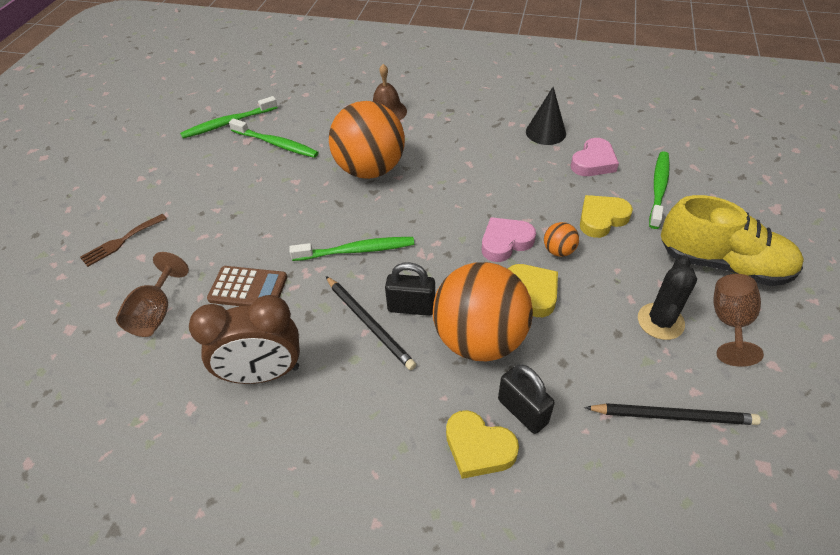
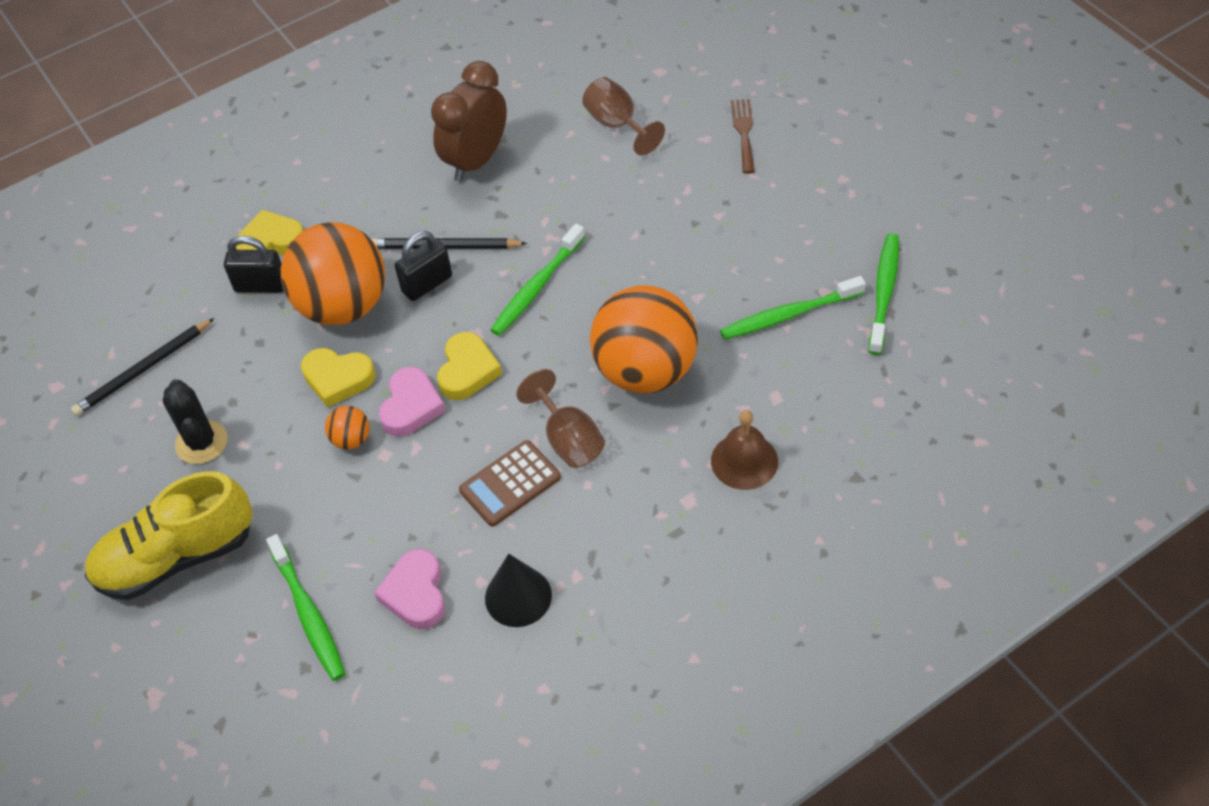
camera: 135 degrees right, 5 degrees up
(248, 288) = (578, 191): brown calculator -> brown calculator (510, 484)
(601, 219) = (340, 514): yellow heart -> yellow heart (467, 370)
(729, 322) = (138, 491): brown goblet -> brown goblet (568, 439)

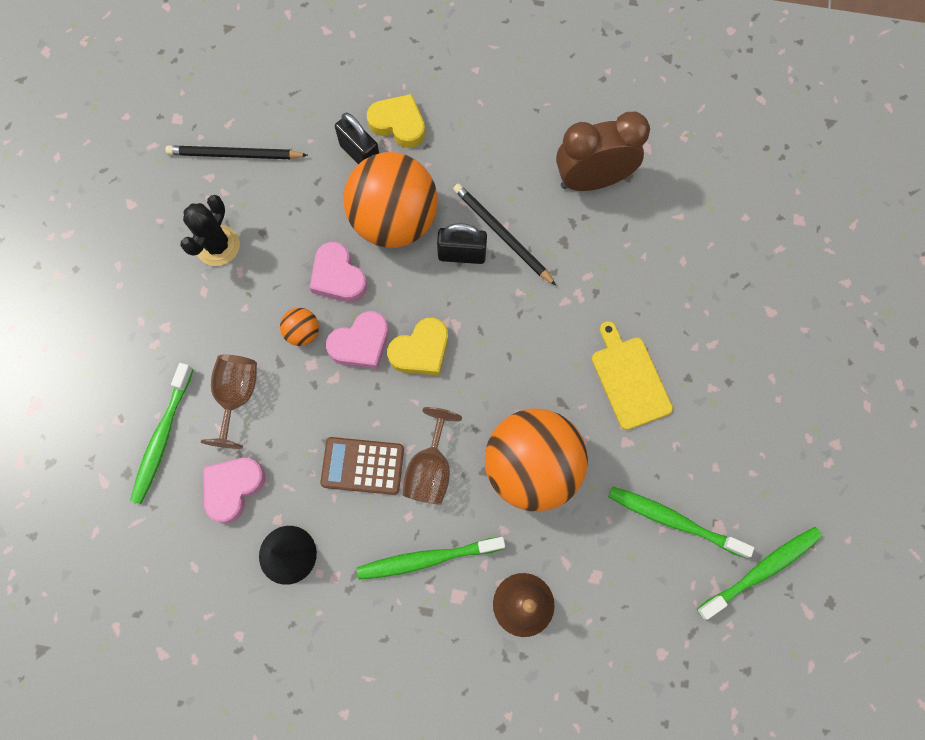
camera: 40 degrees right, 20 degrees up
(176, 557) = (130, 318): yellow shoe -> none
(338, 379) = (338, 276): yellow heart -> pink heart
(536, 287) = (528, 327): green toothbrush -> green toothbrush (427, 558)
(617, 125) = (720, 240): brown goblet -> brown goblet (237, 396)
(653, 258) = (629, 379): none -> yellow cutting board
(743, 132) = (805, 333): brown fork -> none

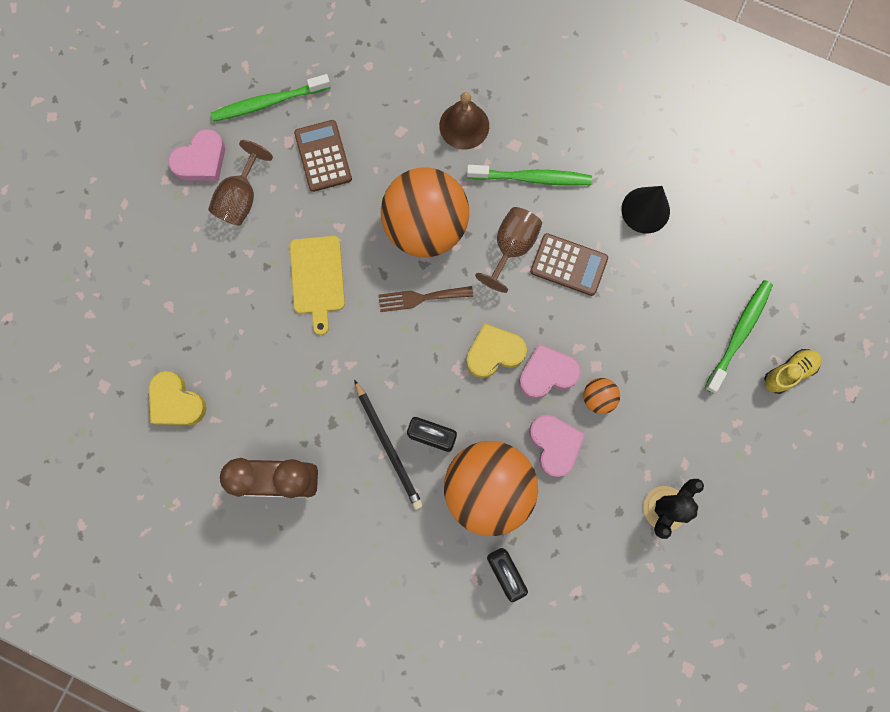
camera: 165 degrees left, 5 degrees up
(104, 410) = (789, 372): none -> yellow shoe
(233, 488) = (683, 275): pink heart -> pink heart (201, 160)
(234, 155) = (633, 607): black pencil -> none
(237, 396) = (668, 354): brown goblet -> brown goblet (241, 198)
(398, 124) = (458, 598): yellow heart -> yellow heart (176, 402)
(514, 387) = (420, 298): none -> brown fork
(673, 520) = (323, 156): green toothbrush -> brown calculator

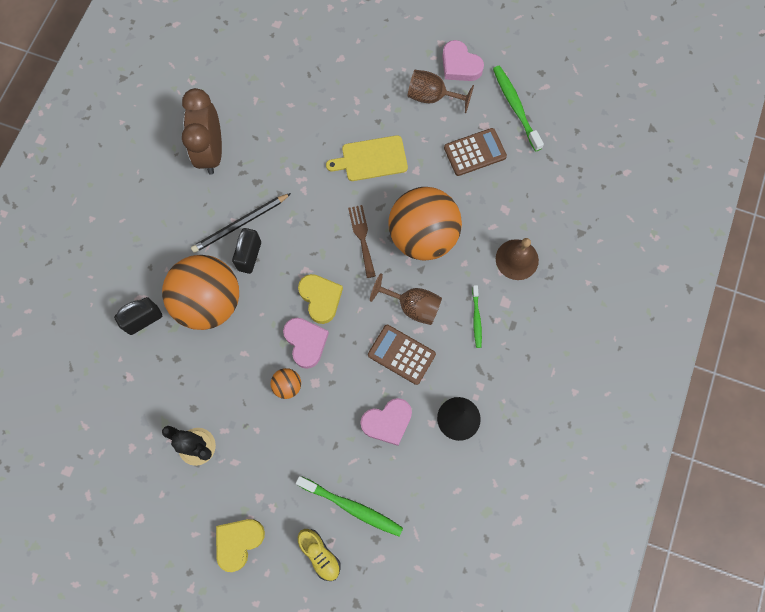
camera: 85 degrees right, 5 degrees down
(176, 402) = (267, 72): yellow heart -> yellow heart (238, 542)
(532, 178) = (476, 319): green toothbrush -> green toothbrush, size x0.58
(554, 444) = (246, 352): pink heart -> pink heart (387, 422)
(568, 265) = (401, 354): brown calculator -> brown calculator turned 105 degrees clockwise

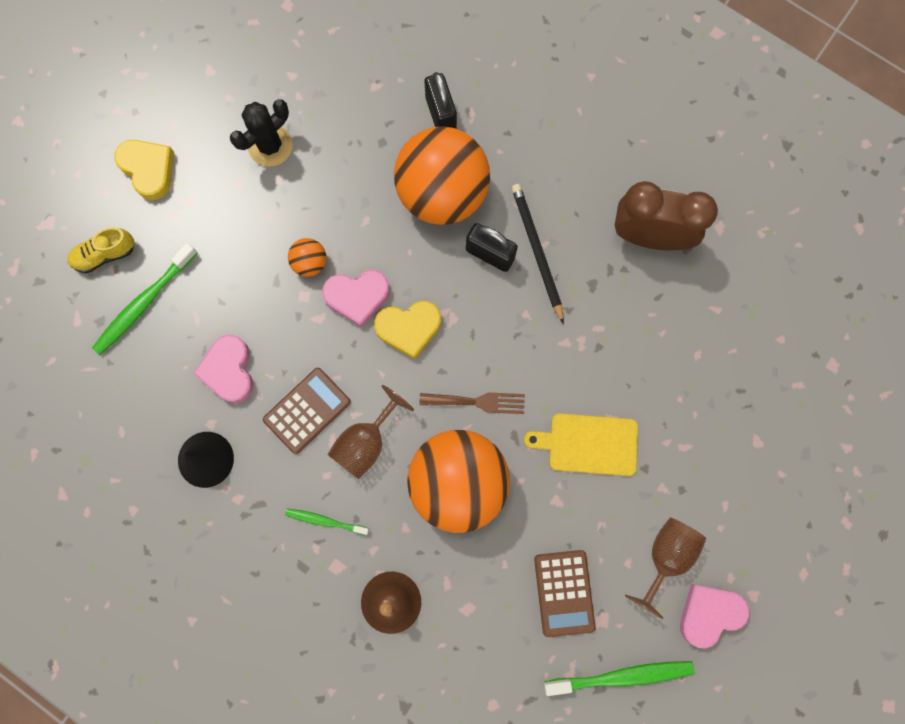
camera: 105 degrees right, 5 degrees up
(371, 159) = (588, 444): yellow cutting board -> yellow cutting board turned 90 degrees counterclockwise

